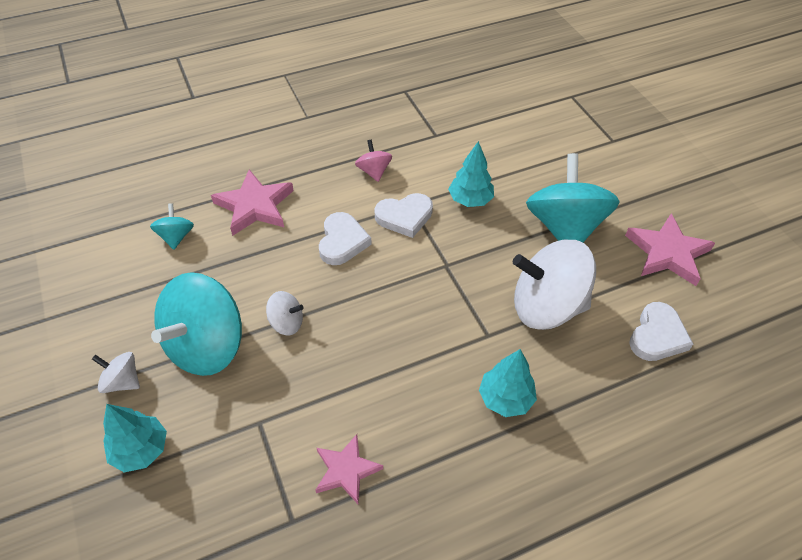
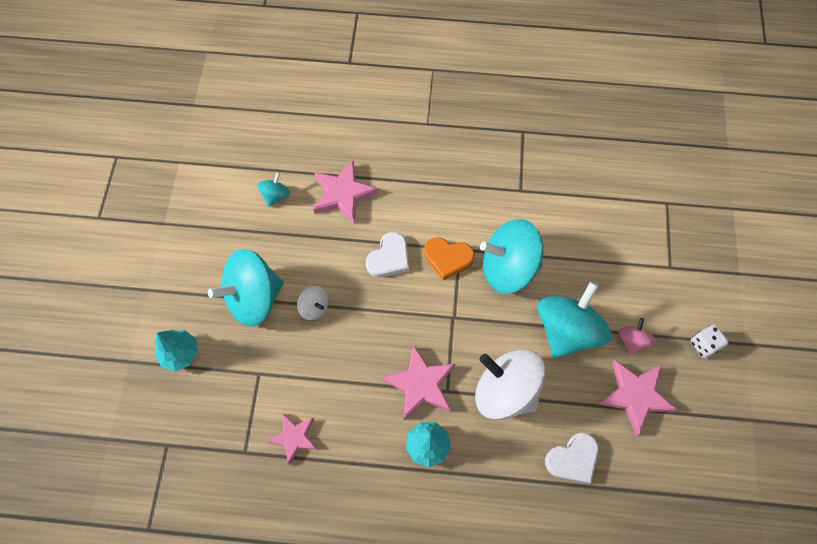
camera: 30 degrees right, 15 degrees up
(122, 381) = (190, 297): white spinning top -> none
(374, 171) = (449, 204): pink spinning top -> pink spinning top (632, 340)
(404, 217) = (448, 258): white heart -> orange heart
(456, 342) = (421, 384): none -> pink star
(470, 200) = (508, 268): turquoise tree -> turquoise spinning top
(689, 186) = (704, 344): none -> white dice

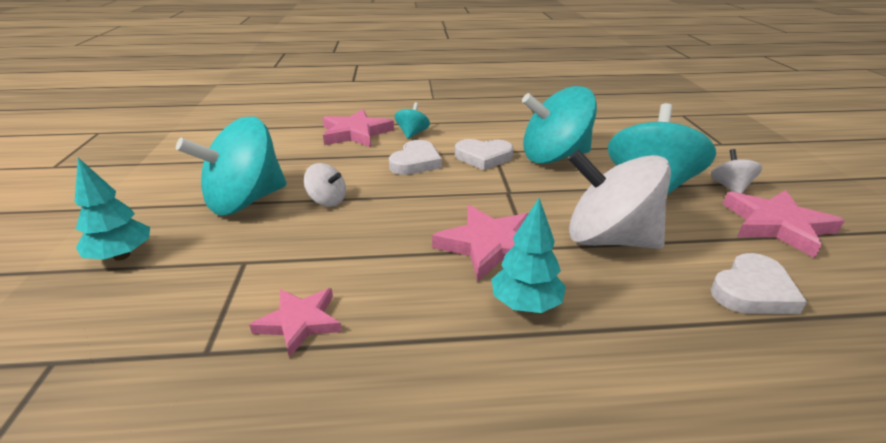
camera: 10 degrees left, 35 degrees down
(275, 195) = (279, 139): turquoise spinning top -> turquoise spinning top (412, 134)
(448, 258) = (483, 157): orange heart -> white heart
(632, 340) = (730, 187): pink spinning top -> white spinning top
(704, 344) = (811, 183): white dice -> none

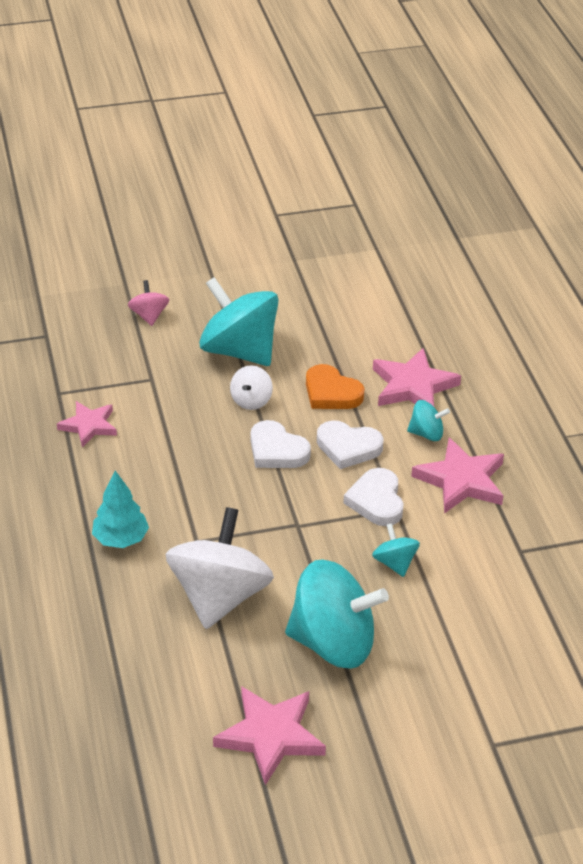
camera: 80 degrees right, 10 degrees up
(121, 256) = (149, 315): turquoise tree -> pink spinning top
(342, 163) = (331, 393): none -> orange heart
(489, 246) = (195, 515): pink star -> pink star (461, 480)
(554, 157) = (395, 563): turquoise spinning top -> turquoise spinning top, size x0.46
(730, 187) = (352, 718): white spinning top -> none
(752, 291) = (155, 683): white heart -> white heart (277, 450)

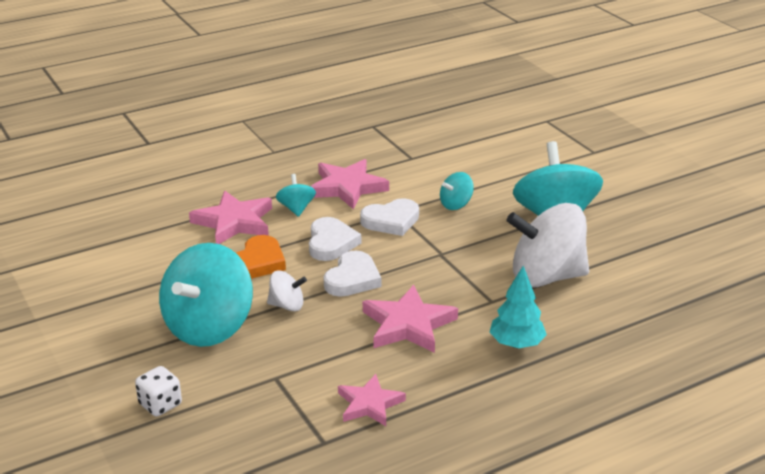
camera: 105 degrees left, 10 degrees down
(149, 315) = (160, 404): pink spinning top -> white dice
(271, 736) = (660, 231): pink star -> pink star (408, 324)

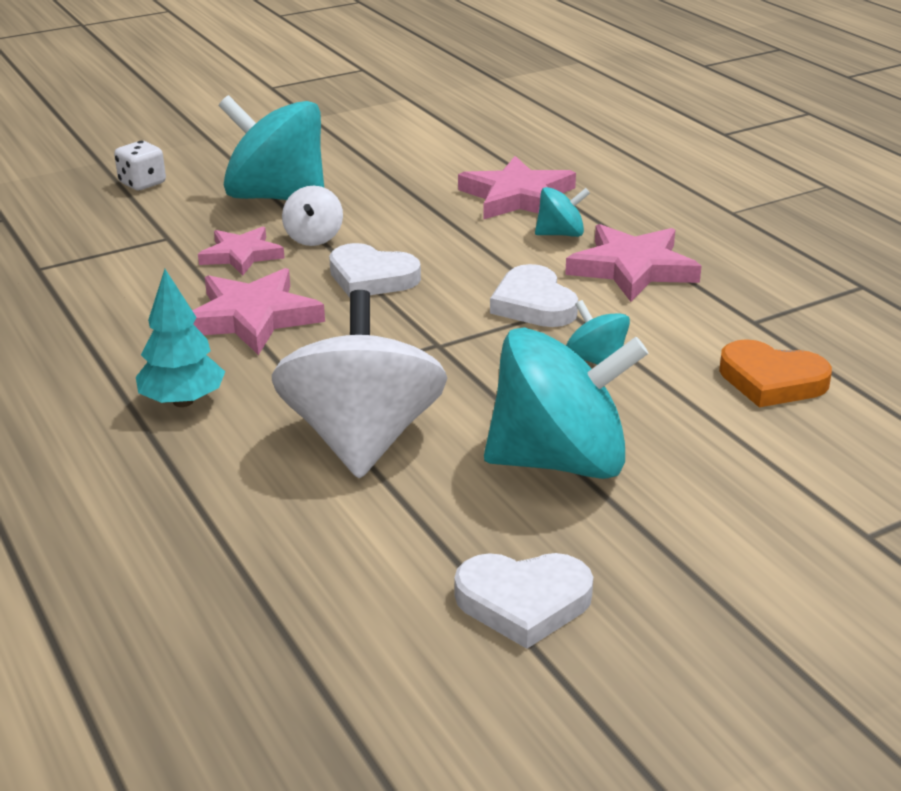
camera: 90 degrees right, 0 degrees up
(258, 262) = (417, 216): orange heart -> orange heart (771, 380)
(331, 243) = (466, 261): white heart -> white heart (523, 602)
(369, 404) = (93, 293): pink star -> pink star (241, 255)

